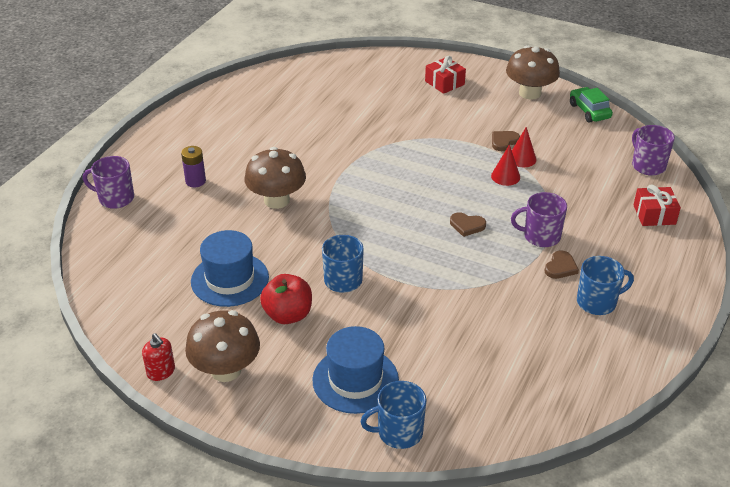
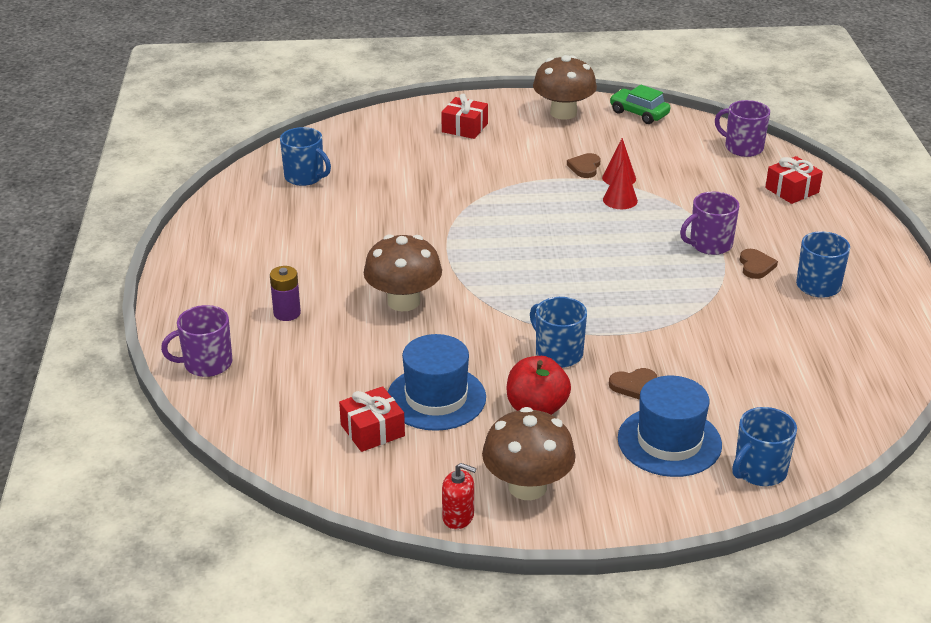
camera: 30 degrees left, 5 degrees down
(168, 286) = (372, 430): none -> red gift
(300, 86) = (305, 177): none -> blue mug
(467, 225) = (629, 258): brown heart -> brown heart (633, 385)

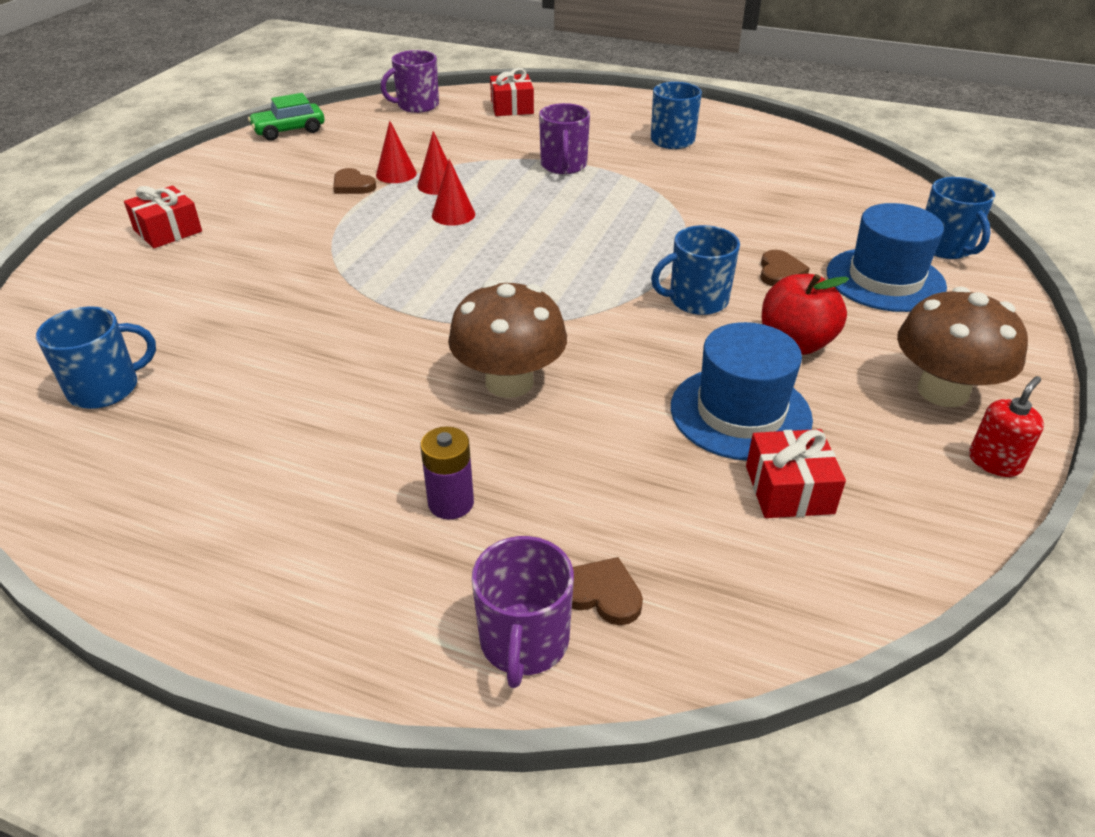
camera: 65 degrees left, 5 degrees up
(563, 113) = (228, 166): brown mushroom -> none
(583, 220) = (453, 214): none -> red cone
(756, 266) = (619, 156): brown heart -> brown heart (602, 594)

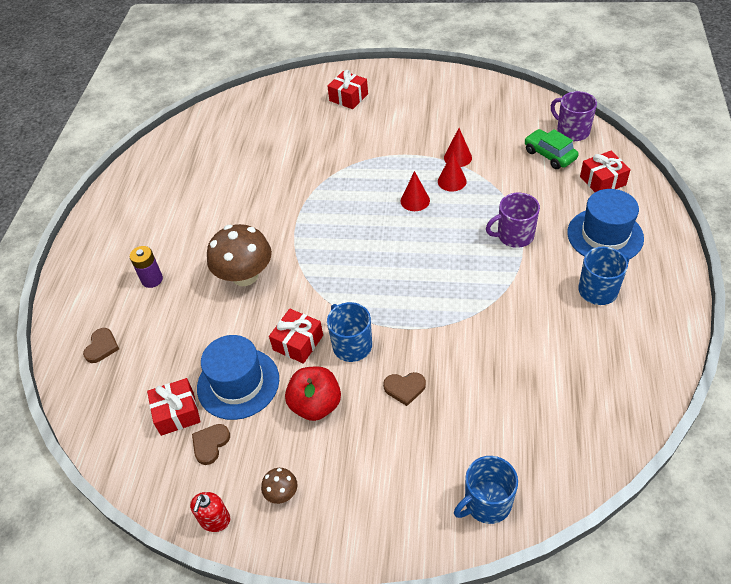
camera: 80 degrees right, 10 degrees up
(106, 388) = (211, 140): blue mug -> none
(289, 131) = (494, 90): green car -> green car (549, 155)
(353, 185) = (433, 144): brown heart -> brown heart (210, 444)
(524, 642) = (75, 326): purple mug -> none
(676, 345) = (298, 342): none -> red gift
(885, 280) = (417, 457): blue hat -> blue hat (605, 235)
(943, 391) = (282, 493): brown mushroom -> brown mushroom, size x0.46
(994, 462) = (215, 520): red soap dispenser -> red soap dispenser turned 75 degrees clockwise

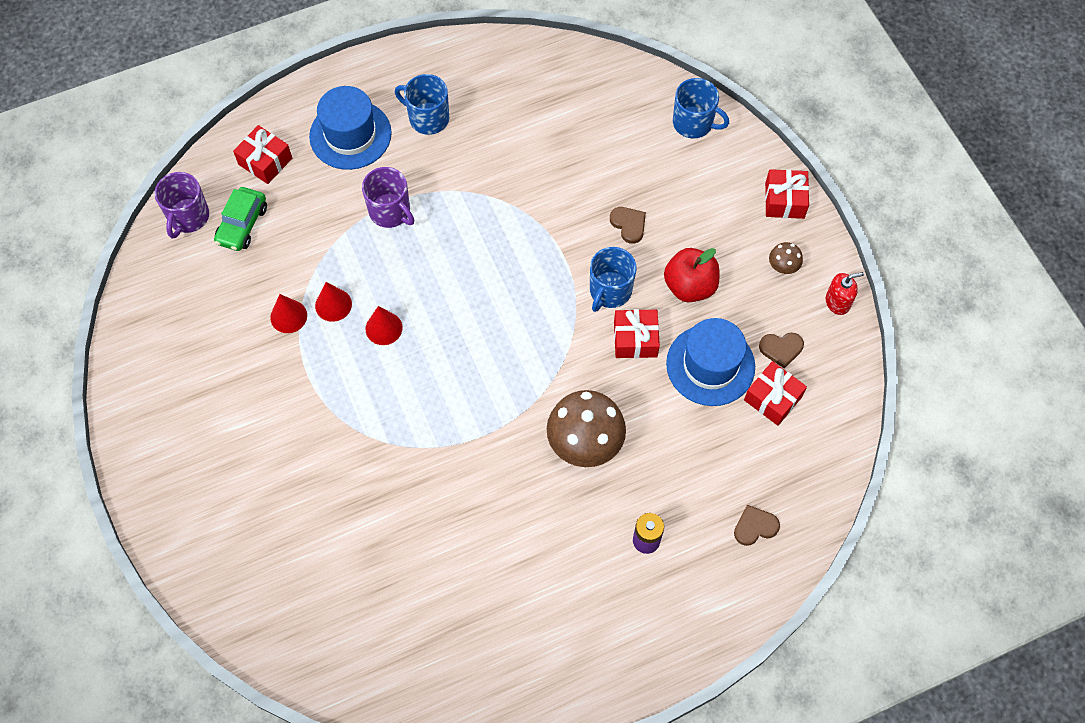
camera: 125 degrees left, 15 degrees up
(348, 97) = (220, 505): red gift -> red gift (784, 200)

